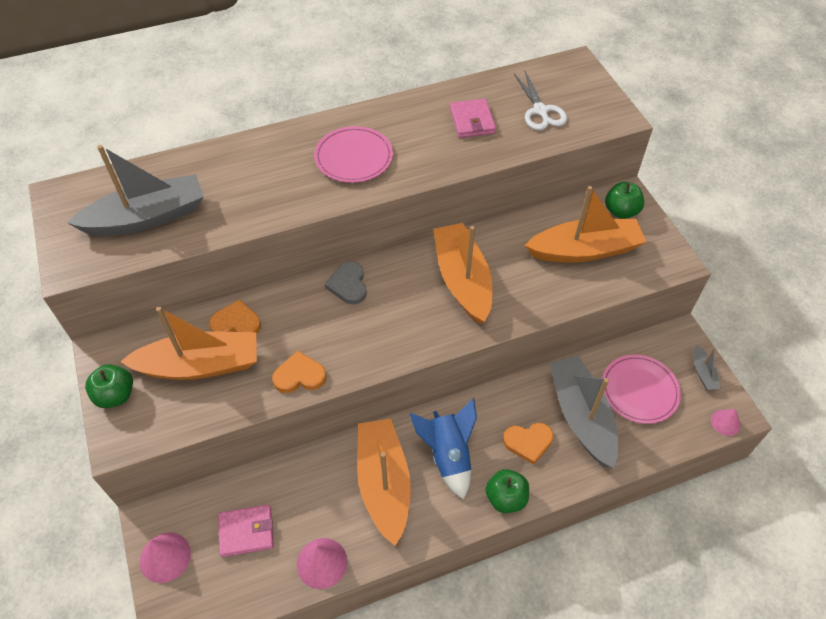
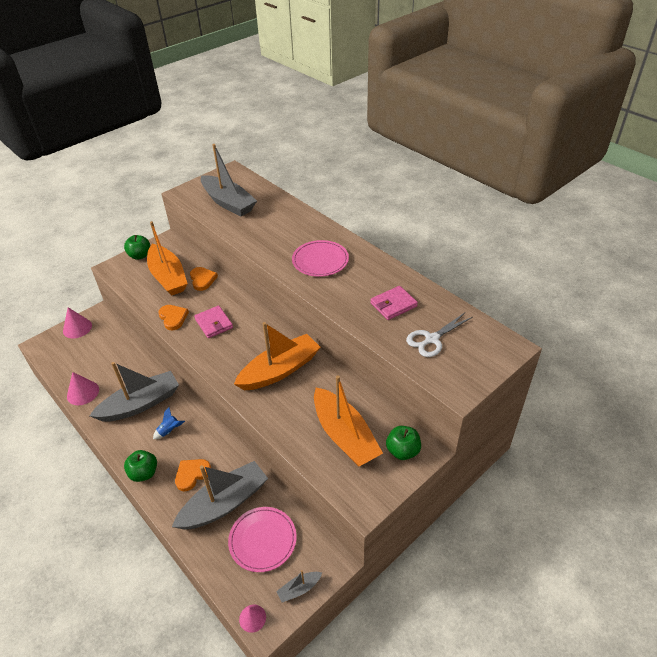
camera: 70 degrees right, 10 degrees down
(246, 532) = (97, 353): pink wallet -> pink wallet (214, 323)
(348, 285) = (251, 316): grey heart -> none
(384, 483) = (141, 404): orange boat -> grey boat
(448, 455) = (169, 431): blue rocket -> blue rocket, size x0.50
(528, 442) = (192, 474): orange heart -> orange heart turned 75 degrees clockwise

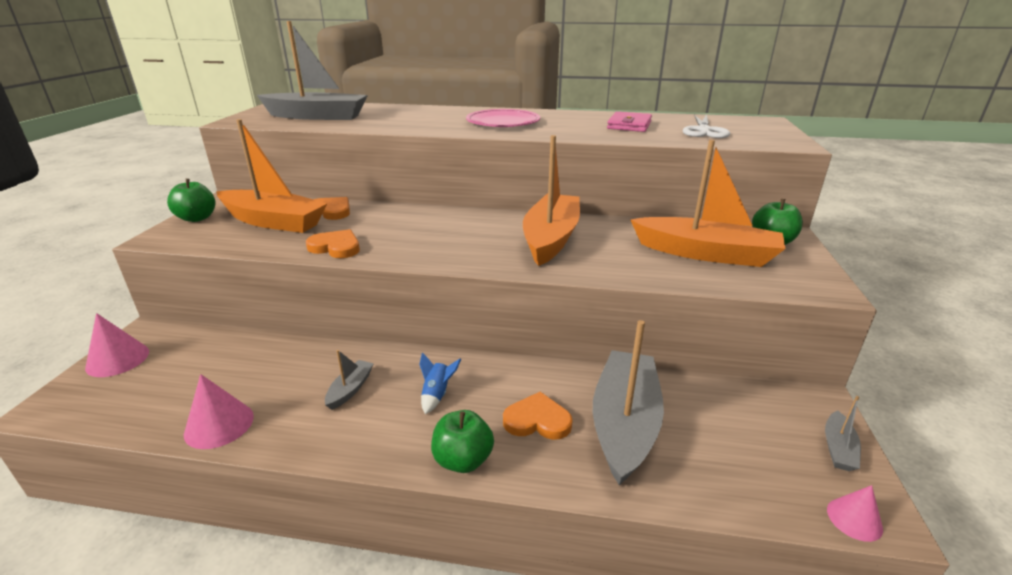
camera: 40 degrees left, 15 degrees down
(141, 404) = (350, 389): grey boat -> grey boat, size x0.43
(192, 474) = (537, 420): orange heart -> orange heart turned 90 degrees clockwise
(214, 323) = (405, 234): pink wallet -> none
(262, 540) = (725, 430): pink plate -> none

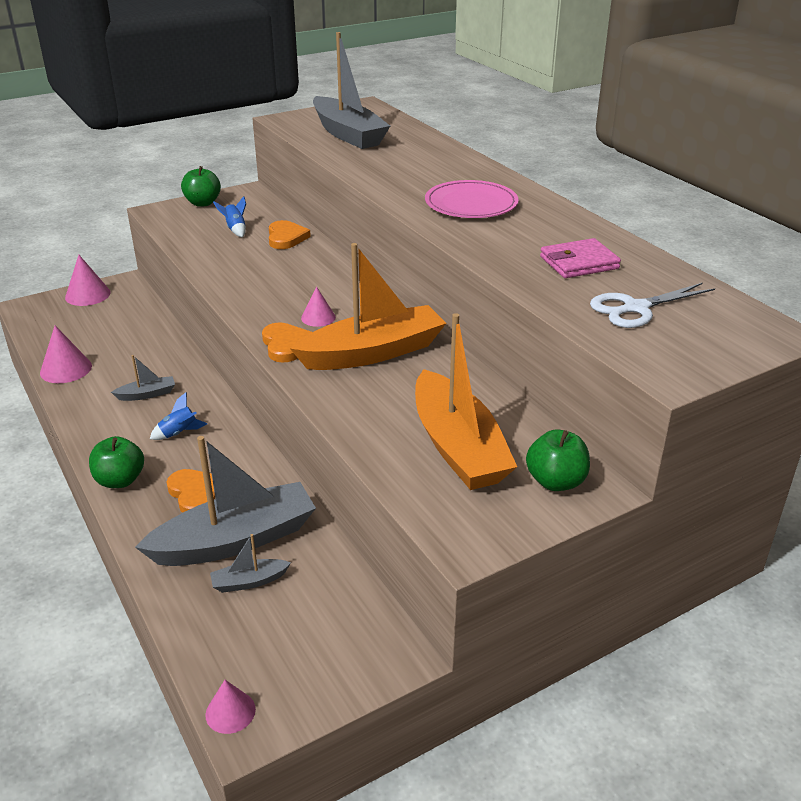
camera: 50 degrees right, 5 degrees up
(273, 222) = (235, 229): orange boat -> blue rocket
(336, 247) = (226, 274): orange heart -> orange heart (286, 345)
(471, 239) = (318, 317): none -> pink cone
(838, 448) = (326, 683): grey boat -> grey boat (249, 581)

